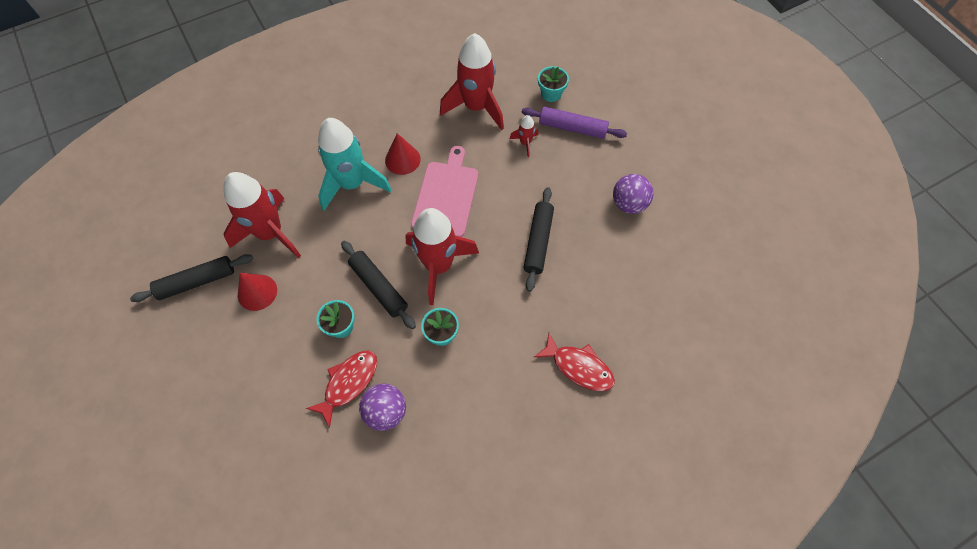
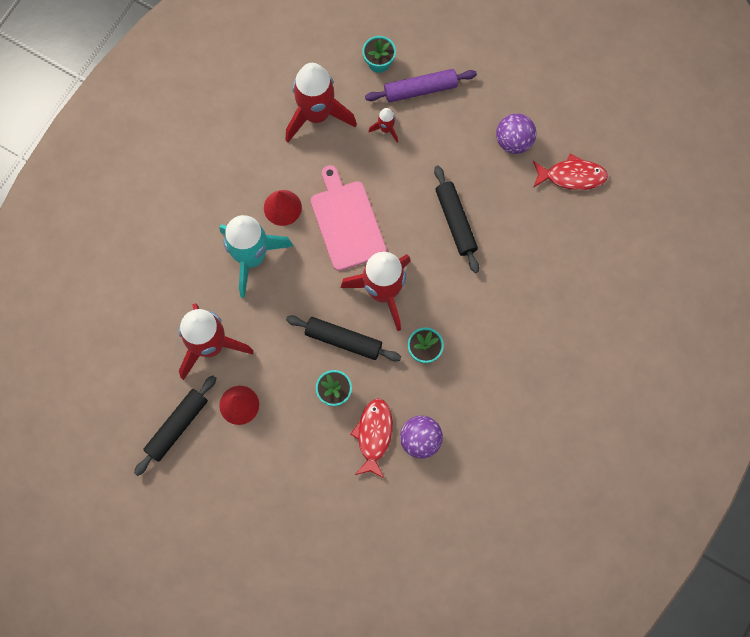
camera: 30 degrees left, 10 degrees up
(579, 367) = (553, 314): red fish -> red fish (572, 176)

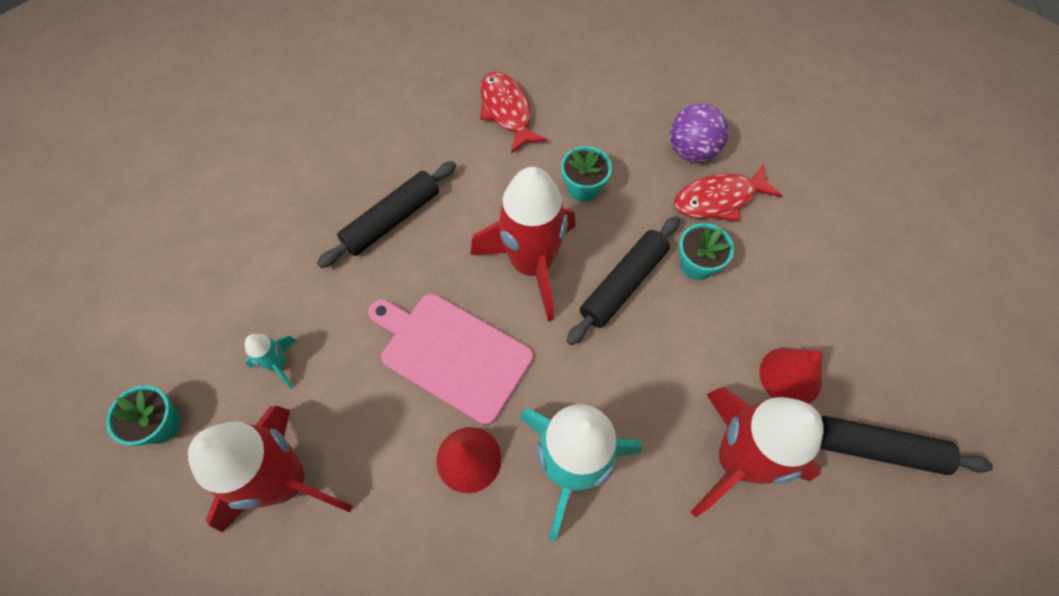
camera: 115 degrees left, 10 degrees down
(343, 340) = (623, 284): black rolling pin -> black rolling pin turned 45 degrees clockwise
(347, 222) = (451, 354): pink cutting board -> pink cutting board turned 75 degrees clockwise
(386, 129) = (279, 364): red rocket -> turquoise rocket
(420, 89) = (196, 343): purple rolling pin -> none
(513, 141) = (247, 197): purple ball -> none
(572, 176) = (276, 120): red fish -> red fish (507, 111)

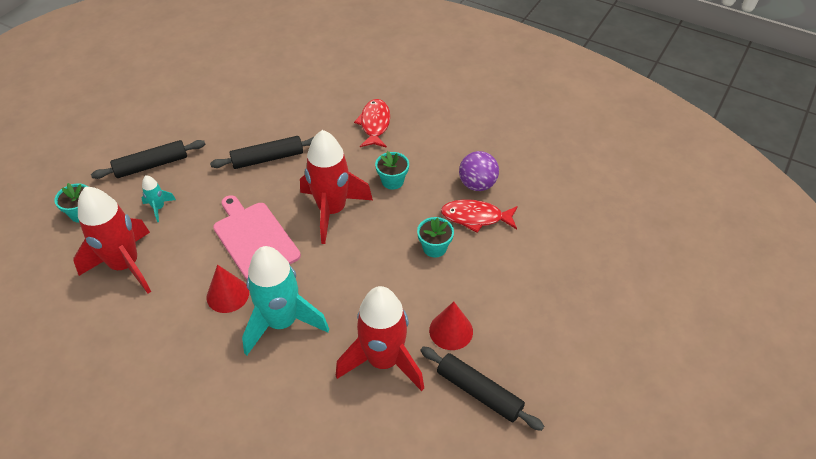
camera: 25 degrees right, 15 degrees down
(623, 284) = (380, 241): black rolling pin -> black rolling pin (151, 165)

